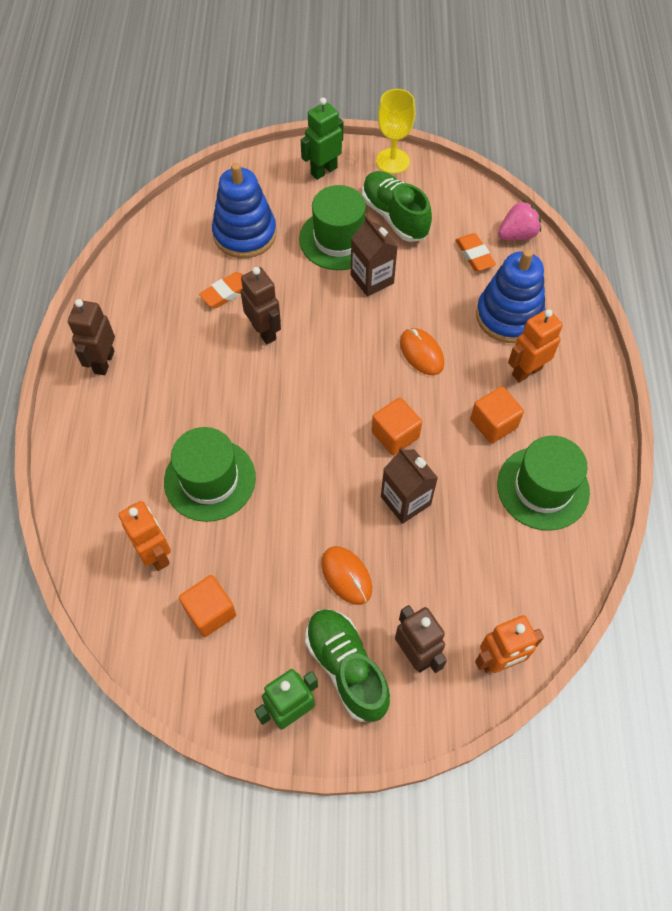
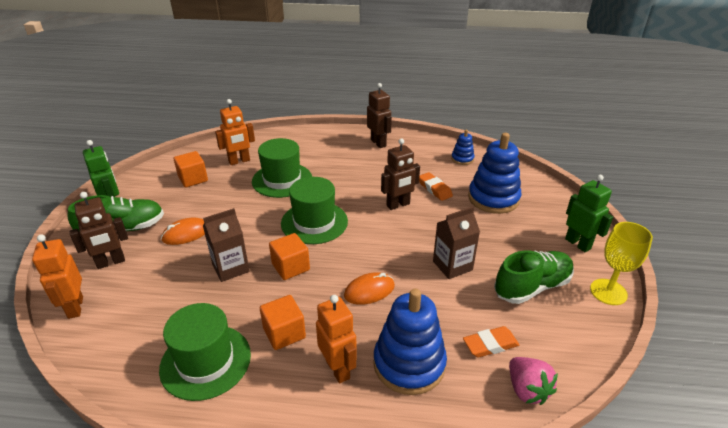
camera: 95 degrees right, 25 degrees down
(104, 362) = (378, 143): brown robot -> brown robot turned 45 degrees clockwise
(151, 260) = (462, 159): none -> blue stacking toy
(338, 239) = (496, 248): green hat -> green hat (314, 222)

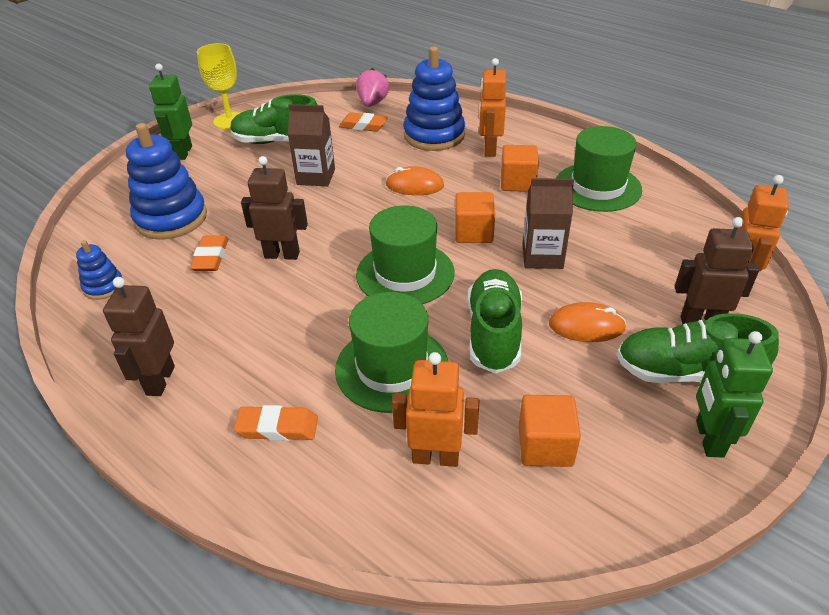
camera: 145 degrees left, 5 degrees up
(239, 211) = (494, 333): none -> green shoe
(312, 148) = (277, 427): none -> orange eraser

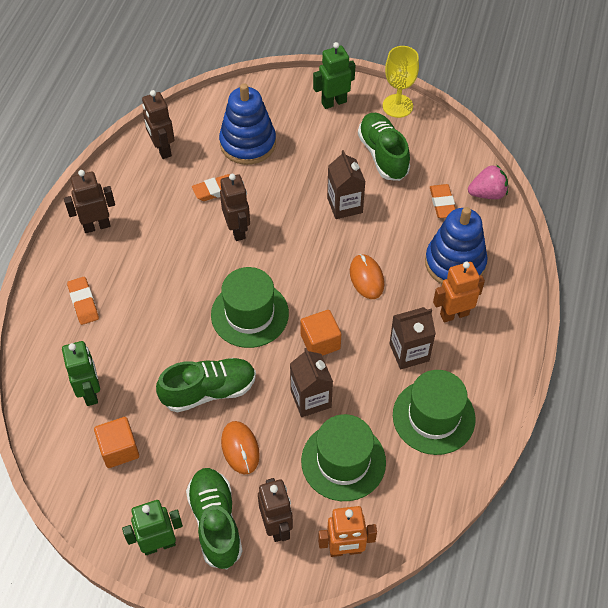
camera: 65 degrees right, 15 degrees up
(103, 287) = (162, 149): blue stacking toy -> brown robot
(392, 368) = (153, 342): green hat -> green hat (343, 461)
(435, 457) = (90, 392): orange robot -> green robot
(517, 183) = (409, 352): orange cube -> brown carton

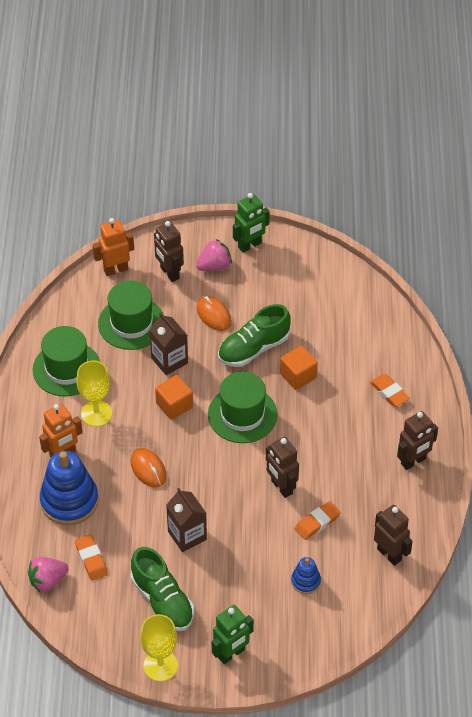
camera: 165 degrees right, 5 degrees down
(90, 392) = (347, 327): green robot -> none
(119, 449) = (306, 295): orange cube -> orange cube (298, 376)
(215, 522) = (214, 266): green shoe -> pink strawberry
(248, 143) = (305, 581): blue stacking toy -> blue stacking toy, size x0.49
(409, 352) = (96, 413): brown carton -> yellow goblet

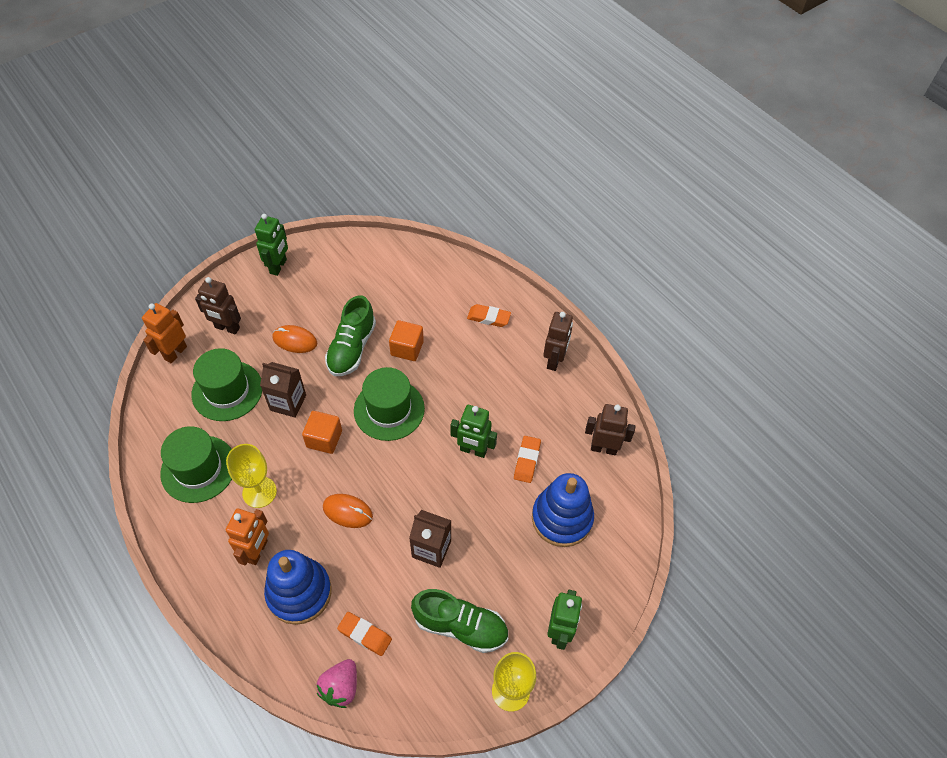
camera: 40 degrees left, 5 degrees up
(214, 266) = (262, 300): pink strawberry -> none
(281, 487) = (473, 450): brown robot -> green robot
(305, 581) = (562, 518): blue stacking toy -> blue stacking toy, size x2.02

